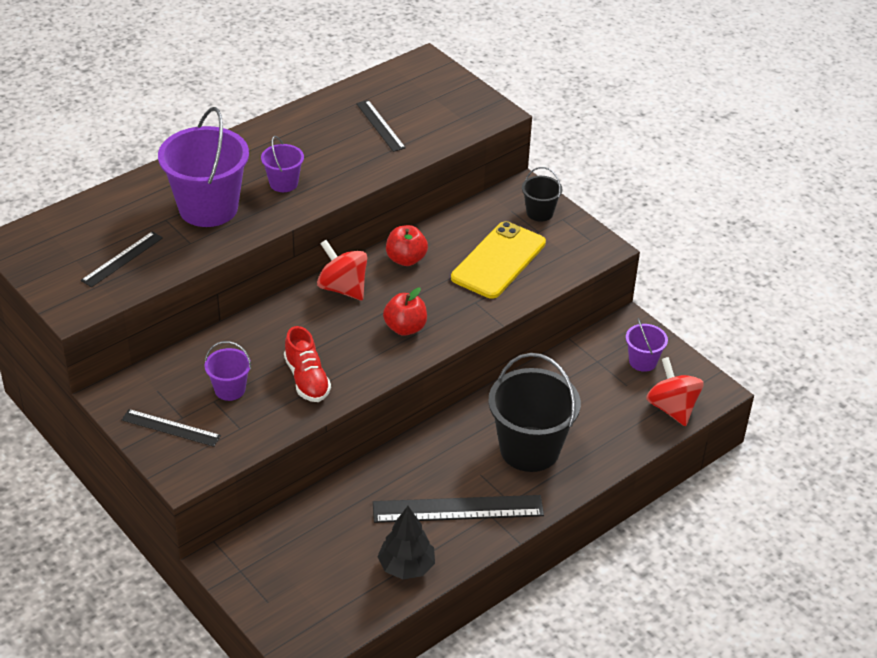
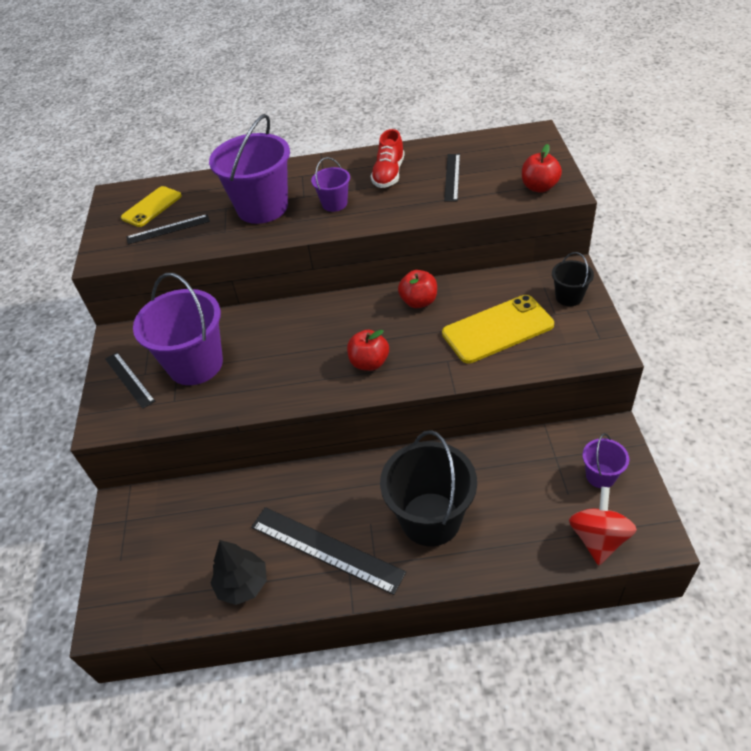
camera: 40 degrees right, 5 degrees up
(75, 242) = (152, 207): none -> yellow phone
(230, 389) = (195, 364): purple bucket -> purple bucket, size x2.03
(307, 379) = (256, 378): red shoe -> red shoe (389, 174)
(343, 288) = (349, 309): red spinning top -> none
(471, 115) = (539, 187): none -> red apple

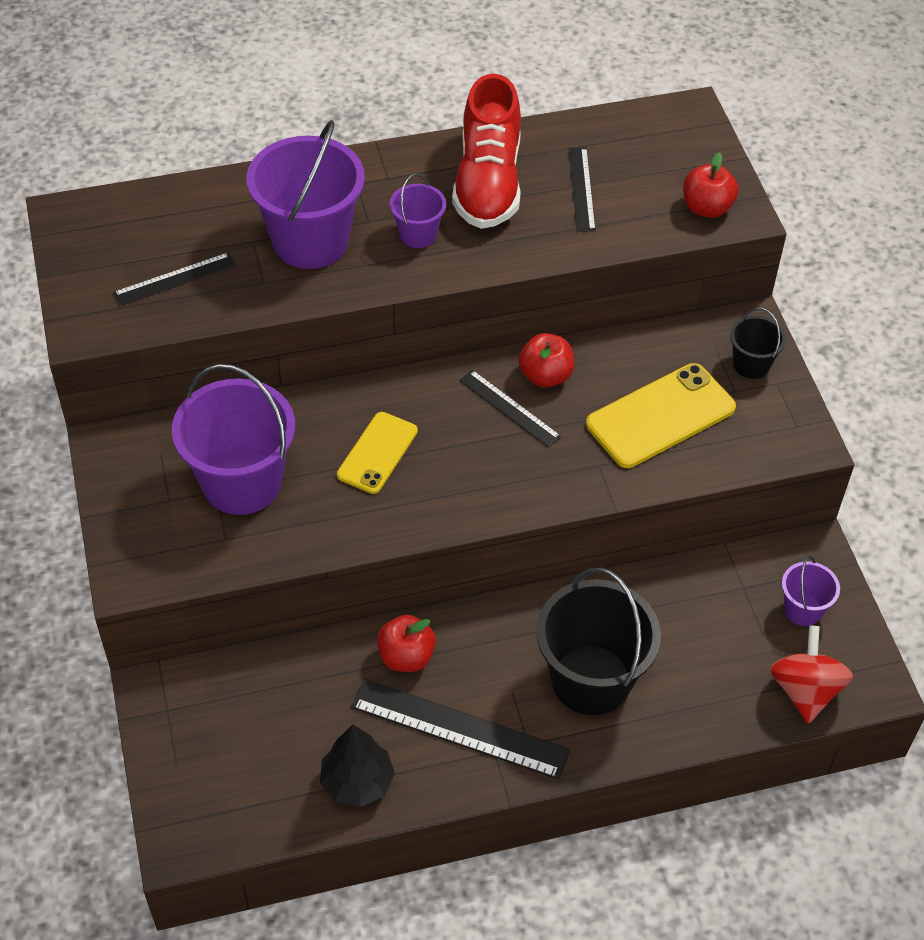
camera: 15 degrees left, 5 degrees up
(129, 379) = (149, 509): black ruler -> black ruler (509, 408)
(152, 207) = (135, 239): yellow phone -> yellow phone (377, 453)
(369, 363) = (492, 472): red apple -> red apple (406, 657)
(389, 174) = (488, 182): red shoe -> red shoe, size x1.63

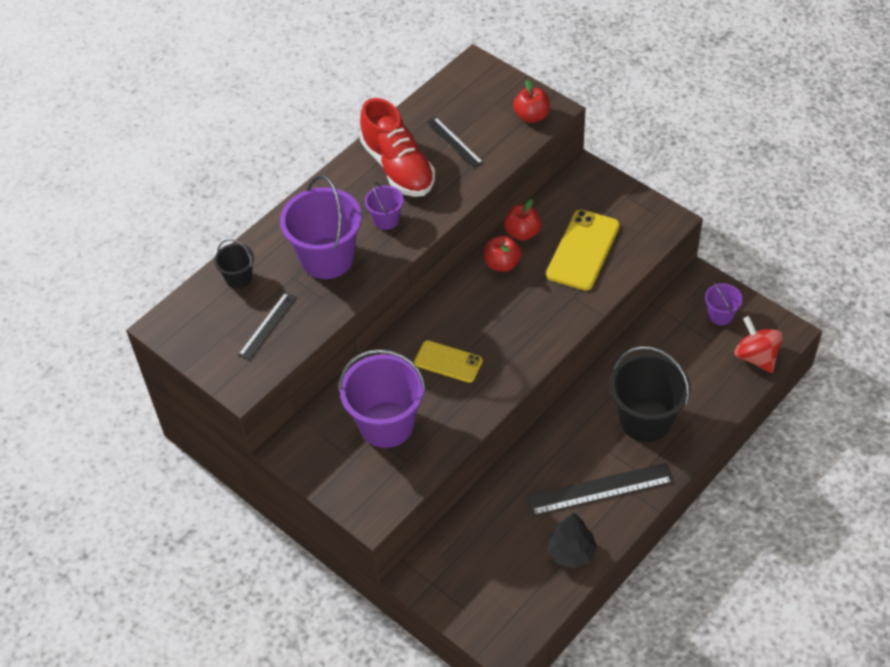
camera: 30 degrees left, 0 degrees up
(377, 453) = (448, 362): yellow phone -> yellow phone turned 60 degrees counterclockwise
(406, 657) = (538, 470): red apple -> red apple (522, 233)
(509, 408) = (498, 293): black ruler -> none
(751, 364) = (606, 194): black bucket -> black bucket (239, 278)

